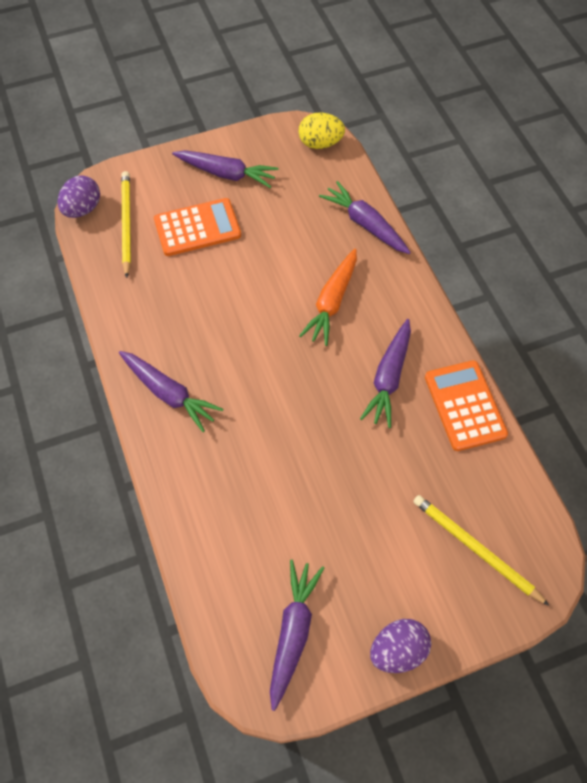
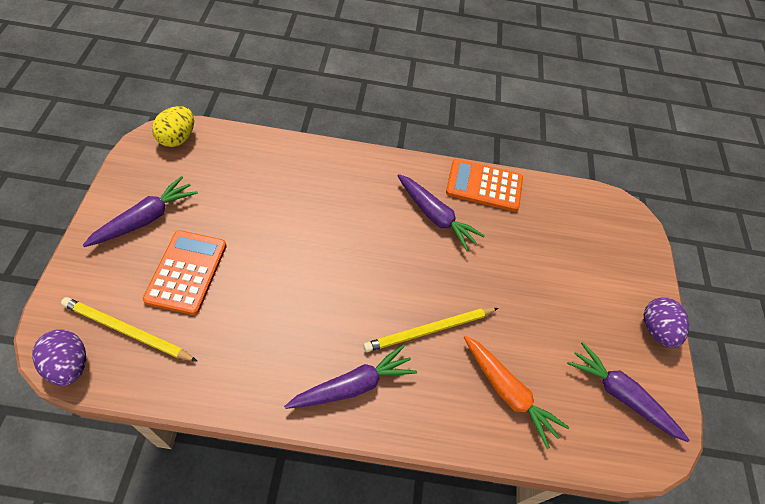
camera: 70 degrees left, 5 degrees down
(332, 302) = (343, 215): orange carrot -> orange carrot (508, 392)
(365, 224) = (285, 155): purple carrot -> none
(475, 549) = (596, 241): yellow pencil -> yellow pencil (429, 330)

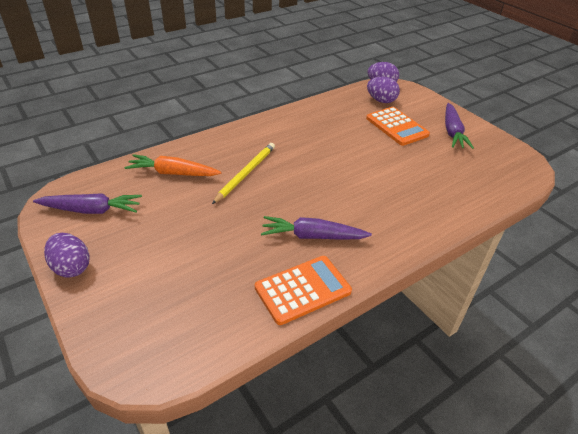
camera: 145 degrees right, 15 degrees down
(127, 331) = (381, 100): yellow pencil -> purple egg
(177, 138) = (521, 171): yellow egg -> none
(353, 385) = (261, 134): purple carrot -> none

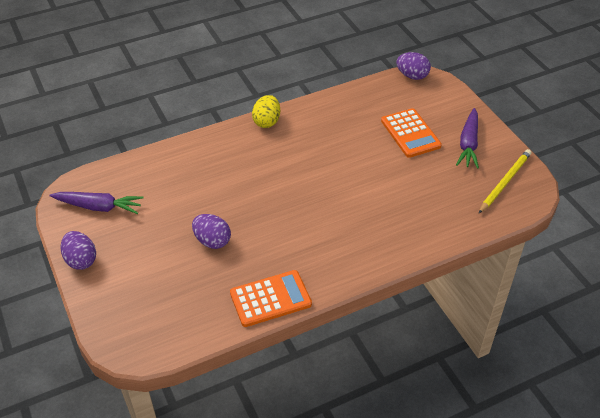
camera: 10 degrees right, 5 degrees up
(173, 173) = (174, 173): orange carrot -> none
(246, 173) = (243, 179): yellow pencil -> yellow pencil (505, 182)
(259, 125) = (267, 121): none -> yellow egg
(312, 236) = (291, 250): purple carrot -> none
(381, 100) = (405, 98): purple egg -> purple egg (212, 241)

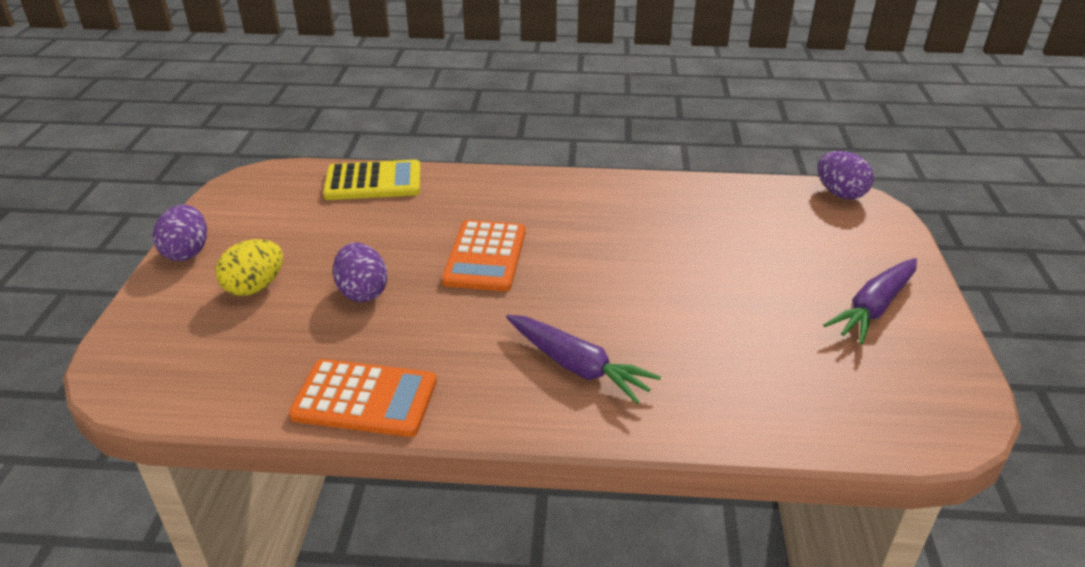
camera: 30 degrees right, 10 degrees down
(99, 207) = (271, 204): purple carrot -> purple carrot (577, 366)
(148, 166) = (373, 182): none -> yellow calculator
(267, 121) = (571, 182): yellow egg -> yellow egg (255, 287)
(410, 133) = (779, 262): orange calculator -> orange calculator (485, 256)
(505, 182) = (906, 386): yellow pencil -> none

